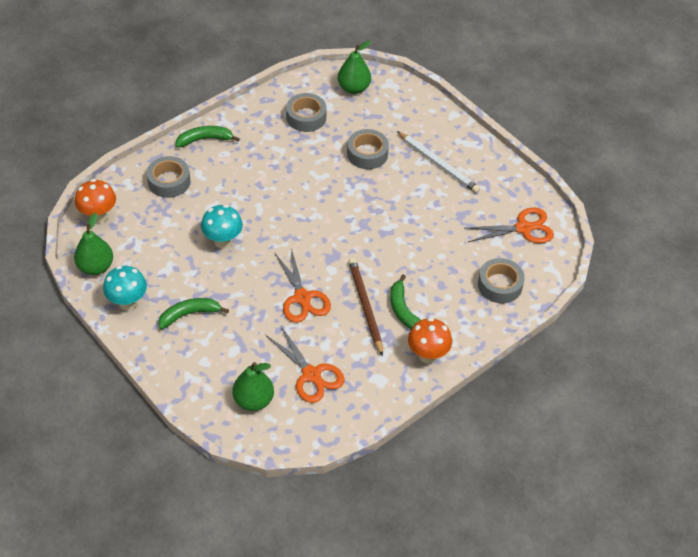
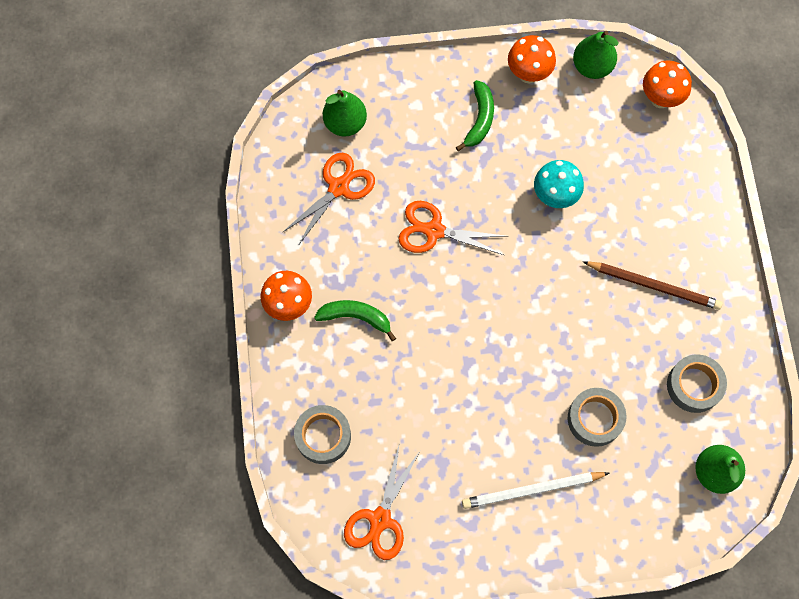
camera: 125 degrees right, 20 degrees up
(128, 303) = (528, 74): turquoise mushroom -> orange mushroom
(169, 181) = (672, 187): grey tape -> none
(205, 139) = (718, 255): green banana -> none
(311, 375) = (339, 187): orange scissors -> orange scissors turned 135 degrees clockwise
(365, 306) = (385, 283): brown pencil -> brown pencil (654, 286)

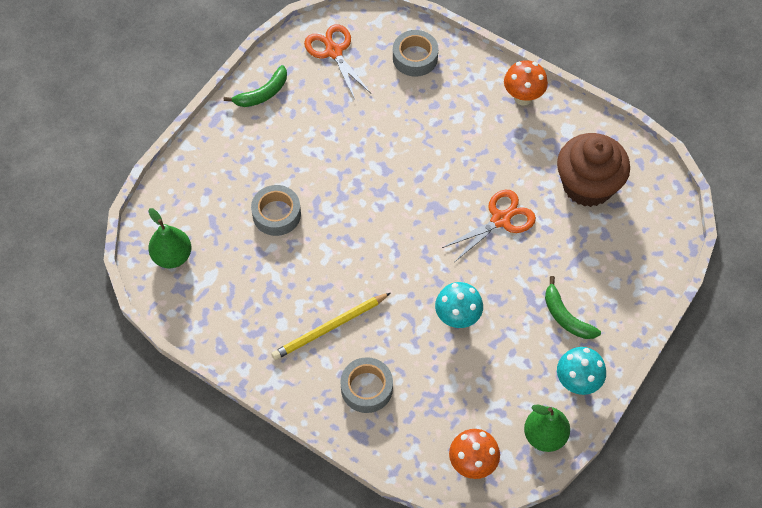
camera: 130 degrees right, 10 degrees down
(339, 187) = (587, 185): orange scissors -> brown cupcake
(345, 123) = (638, 225): green pear -> none
(356, 317) = (479, 129): green banana -> green banana (262, 93)
(528, 74) = (577, 382): orange mushroom -> turquoise mushroom
(532, 490) = (269, 143): white pencil -> none
(654, 286) = (330, 328): brown pencil -> yellow pencil
(694, 385) = (237, 293): grey tape -> grey tape (366, 388)

